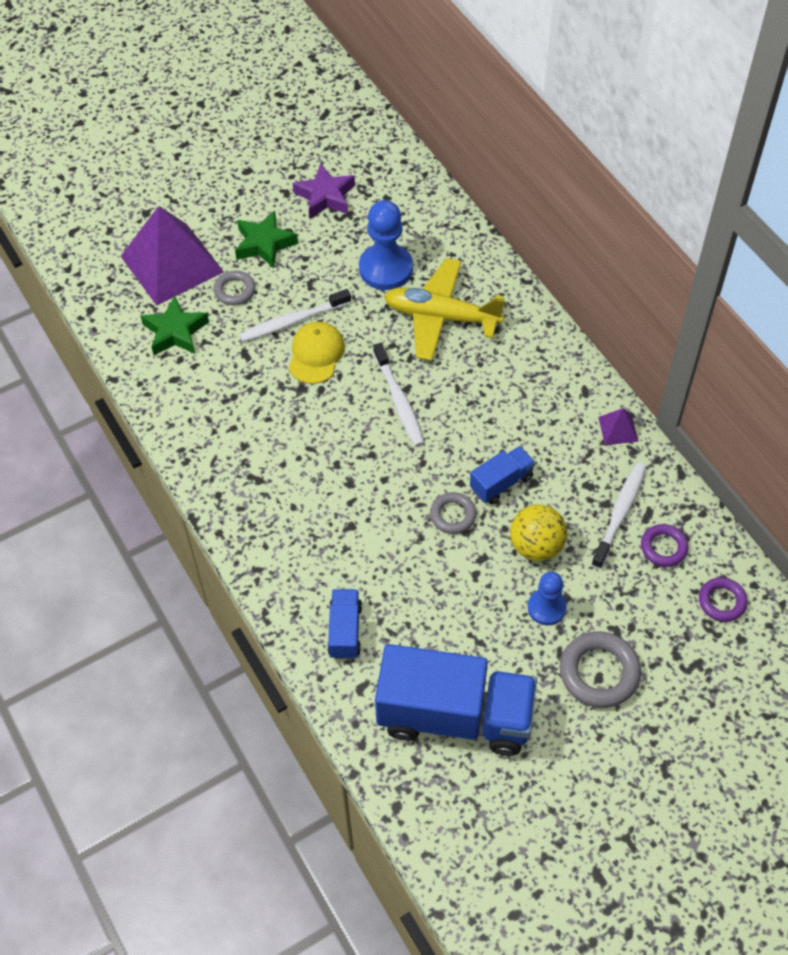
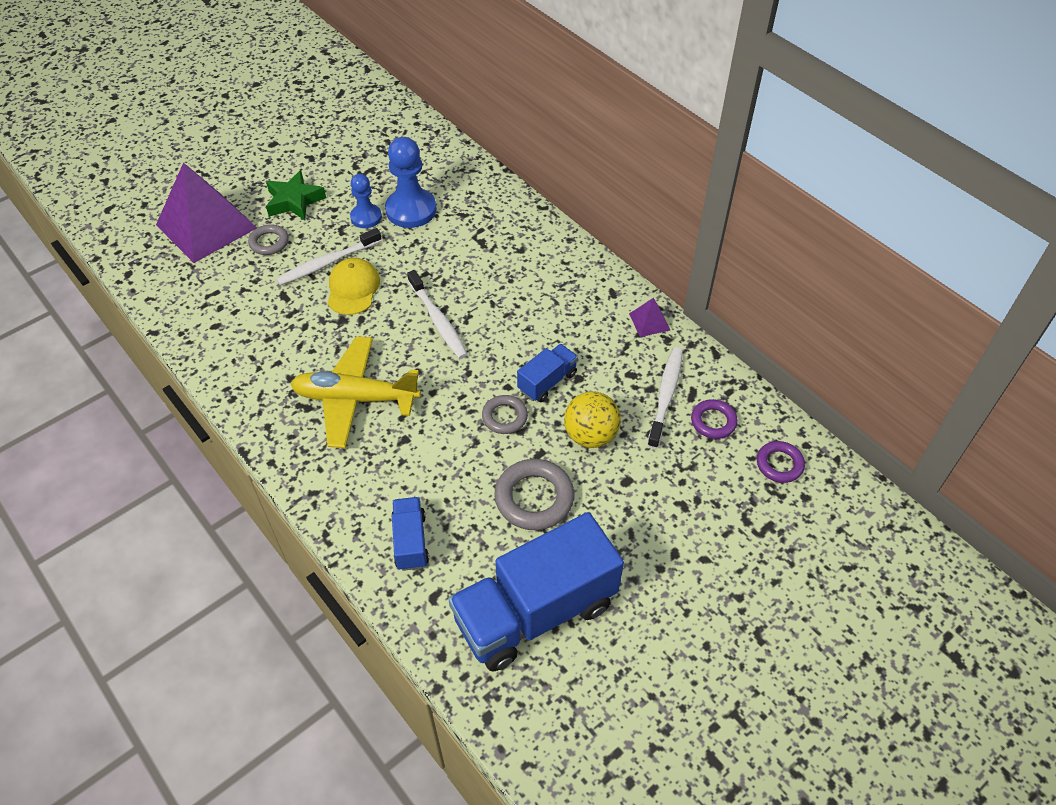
camera: 10 degrees left, 5 degrees down
(175, 332) = (214, 284): green star -> none
(325, 196) = (348, 157): purple star -> none
(441, 317) = (468, 244): yellow plane -> yellow plane (355, 399)
(454, 715) = (535, 612): blue truck -> blue truck turned 150 degrees clockwise
(546, 608) = (611, 492): blue pawn -> blue pawn (366, 217)
(599, 672) = (674, 548): grey ring -> grey ring (534, 498)

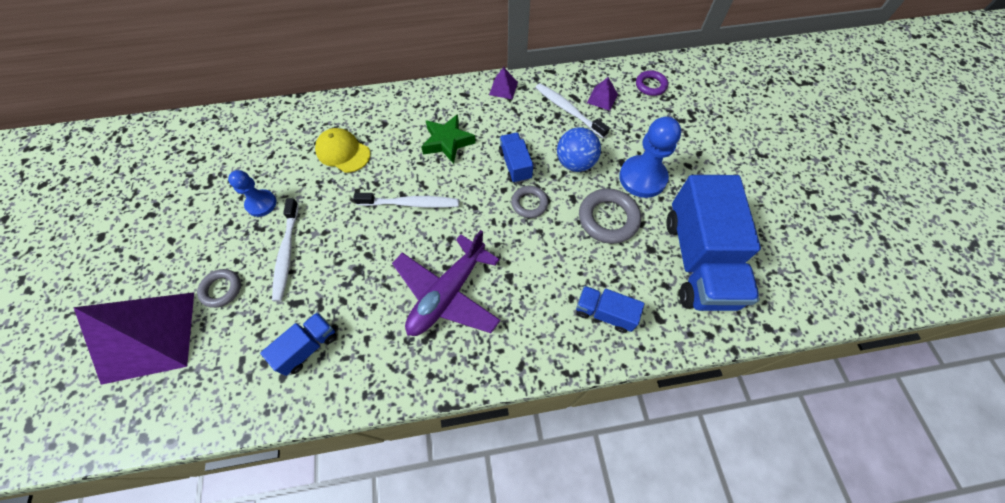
camera: 60 degrees left, 10 degrees up
(248, 327) = (308, 347): none -> blue truck
(294, 201) = (190, 249): green star -> green star (447, 142)
(353, 288) = (331, 246): yellow cap -> yellow cap (343, 152)
(355, 399) = (447, 294): yellow plane -> purple plane
(411, 210) = (282, 170): blue pawn -> blue pawn (642, 178)
(590, 435) = (575, 163): yellow ball -> blue ball
(713, 421) = (602, 98): purple ring -> purple pyramid

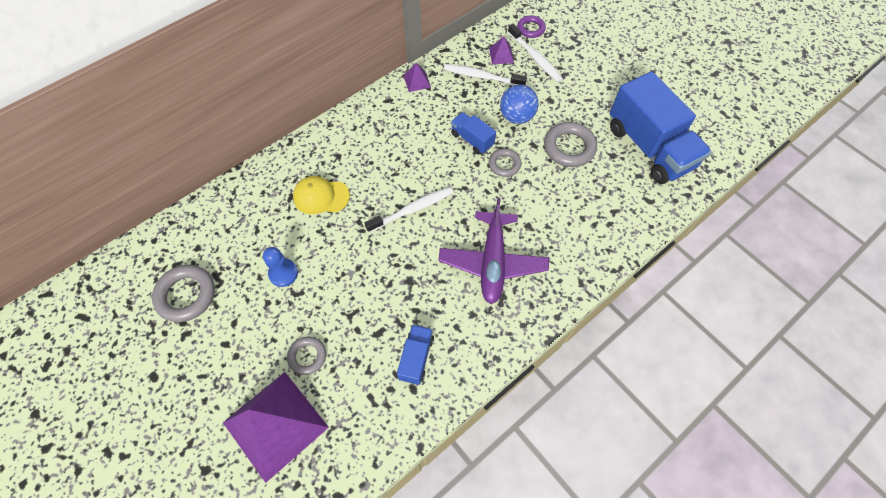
camera: 30 degrees left, 0 degrees up
(176, 182) = (186, 295): none -> grey ring
(287, 253) = (340, 300): white toothbrush -> white toothbrush (535, 57)
(447, 142) = (404, 146): green star -> none
(604, 313) = (612, 216): blue truck -> none
(642, 178) = (572, 105): blue pawn -> none

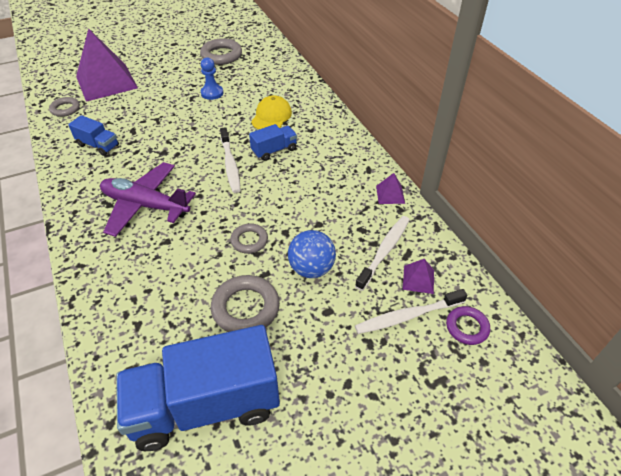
camera: 105 degrees right, 15 degrees down
(307, 356) = (140, 97): grey ring -> grey ring (65, 109)
(472, 139) = (293, 222): blue truck -> blue truck (274, 150)

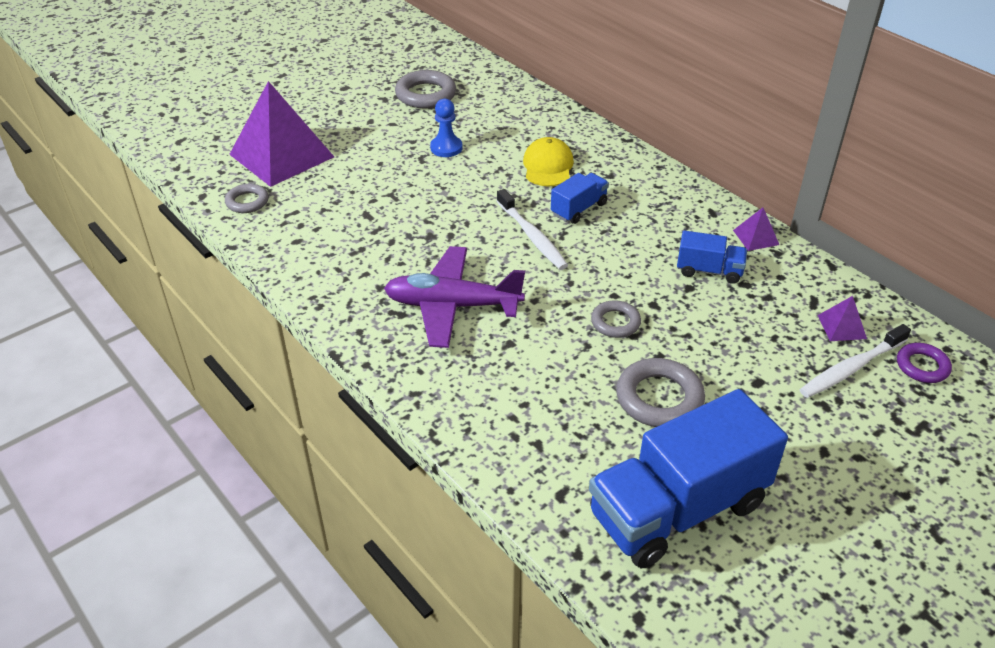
camera: 15 degrees left, 5 degrees down
(98, 145) = (332, 242): blue truck -> blue truck (709, 271)
(311, 269) = (711, 339): blue ball -> none
(384, 251) = (785, 303): white toothbrush -> none

